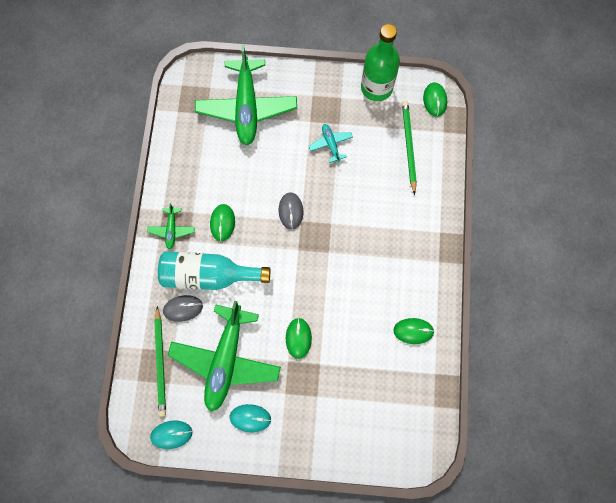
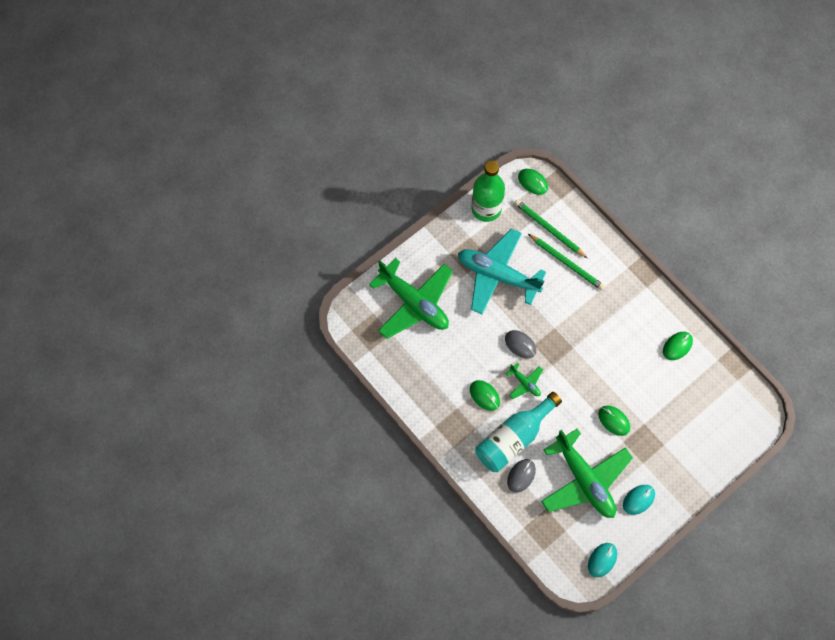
camera: 45 degrees left, 5 degrees down
(161, 362) = (545, 524): green pencil -> green pencil (566, 263)
(172, 230) = (456, 433): green plane -> green plane (525, 383)
(331, 144) = (497, 275): turquoise plane -> turquoise plane, size x2.27

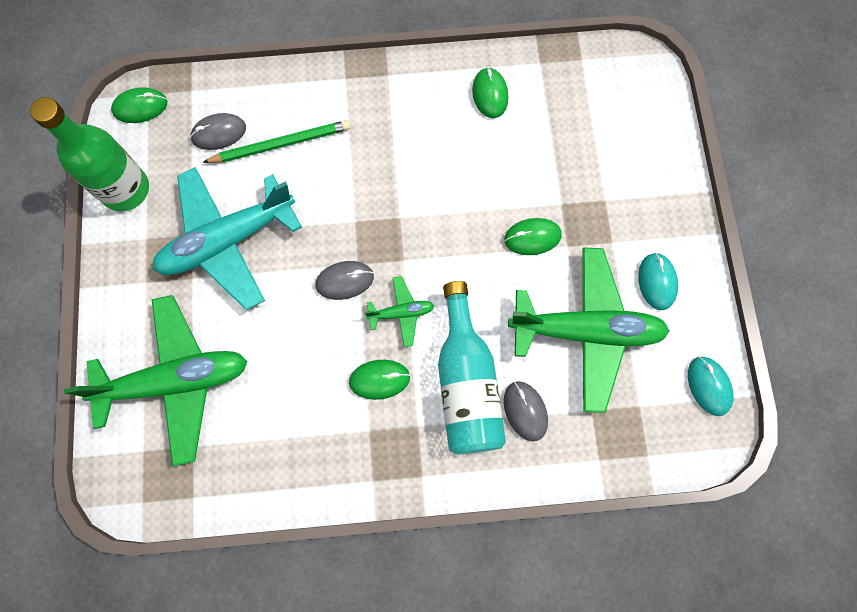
camera: 55 degrees left, 5 degrees up
(549, 229) = (219, 133): green pencil -> grey mouse

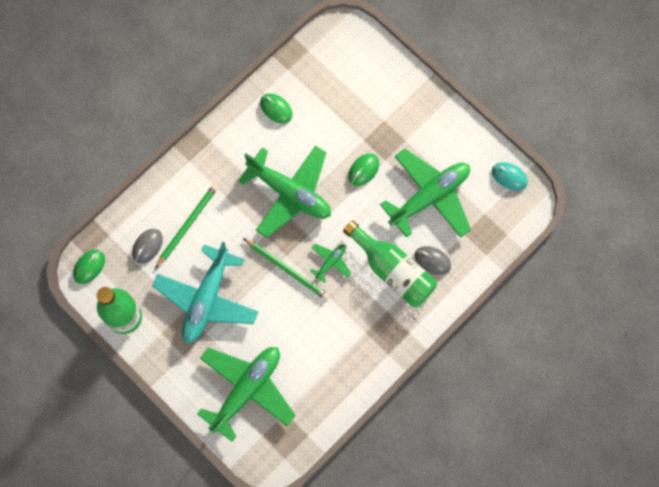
camera: 40 degrees left, 0 degrees up
(345, 281) = (287, 269): grey mouse -> green pencil
(379, 379) = (348, 304): green mouse -> none
(424, 197) = (290, 193): none -> green plane
(466, 383) = (392, 270): turquoise bottle -> green bottle
(657, 282) = (444, 143): turquoise mouse -> none

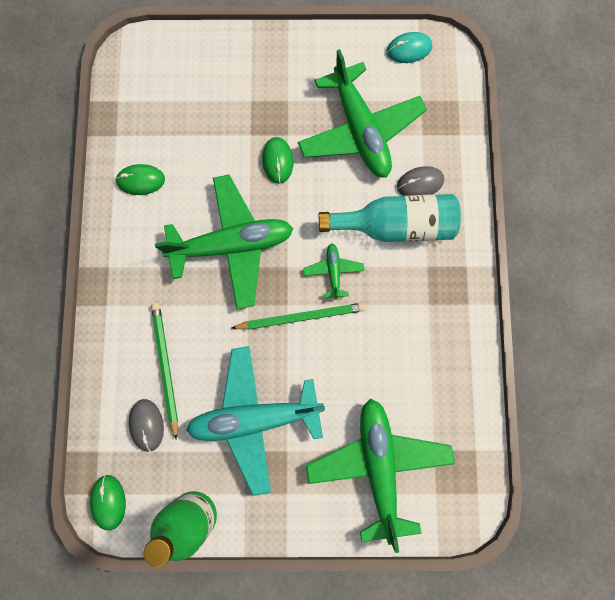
camera: 45 degrees left, 5 degrees up
(207, 299) = (255, 418): turquoise plane -> turquoise plane turned 105 degrees clockwise
(392, 270) = (395, 225): green bottle -> turquoise bottle
(429, 197) = (360, 130): green plane -> green plane turned 150 degrees clockwise

